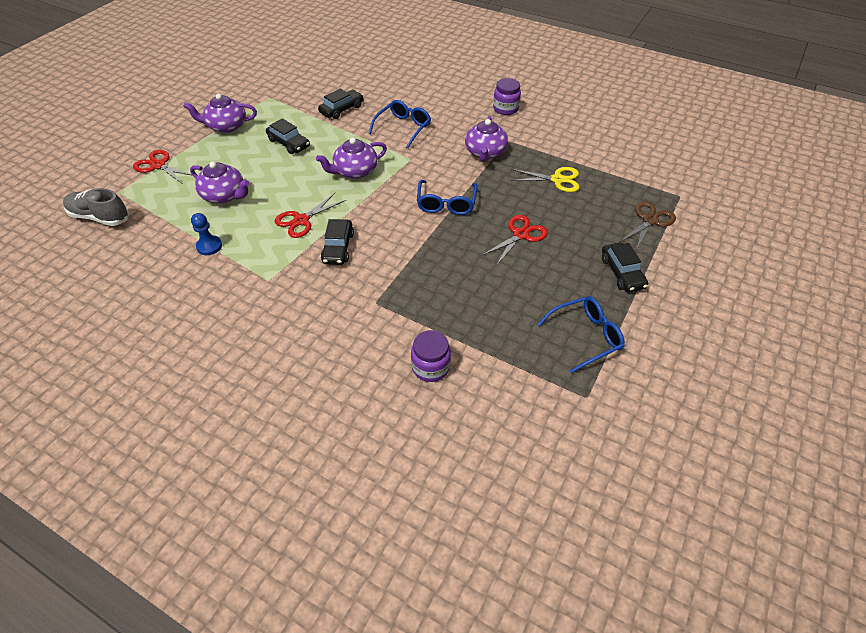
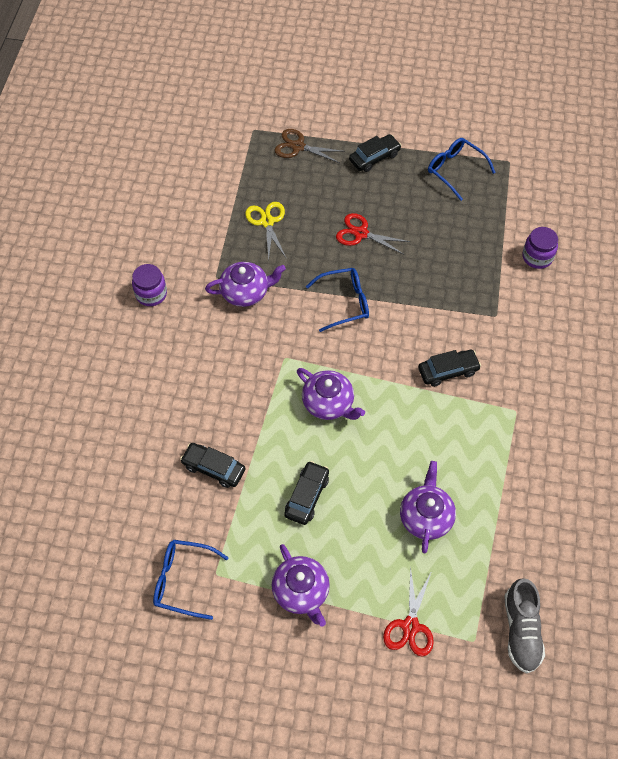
camera: 110 degrees left, 10 degrees up
(209, 246) = (503, 487): blue pawn -> none
(301, 220) = (427, 420): red scissors -> none
(403, 128) = (229, 385): blue glasses -> blue glasses (183, 580)

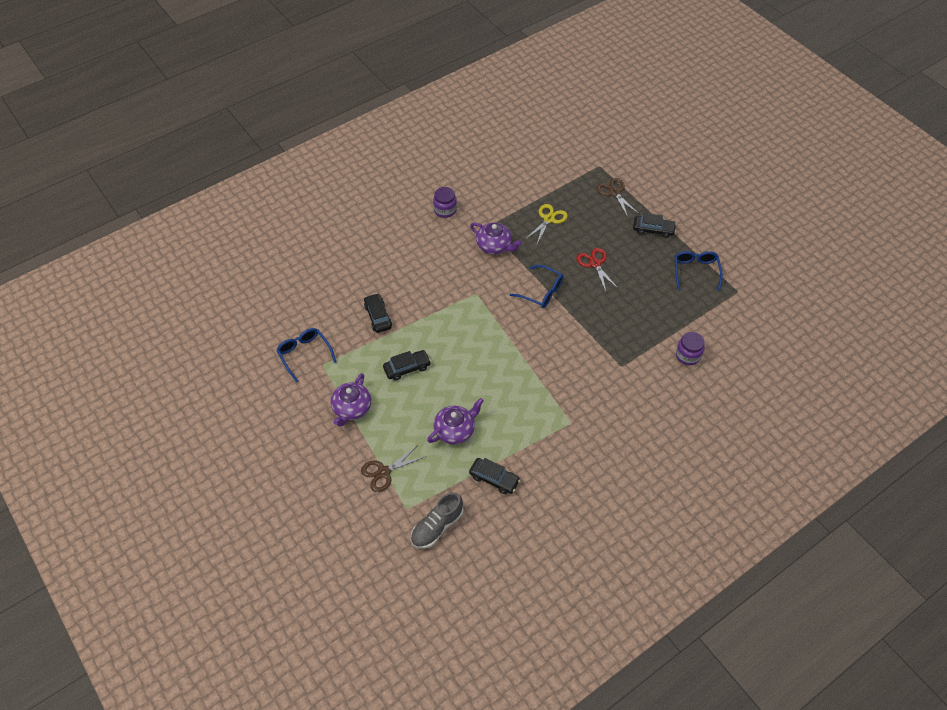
camera: 45 degrees right, 5 degrees down
(329, 403) = (472, 334): purple teapot -> none
(410, 626) = (384, 472): red scissors -> brown scissors
(448, 371) = (557, 371): black car -> black car (494, 479)

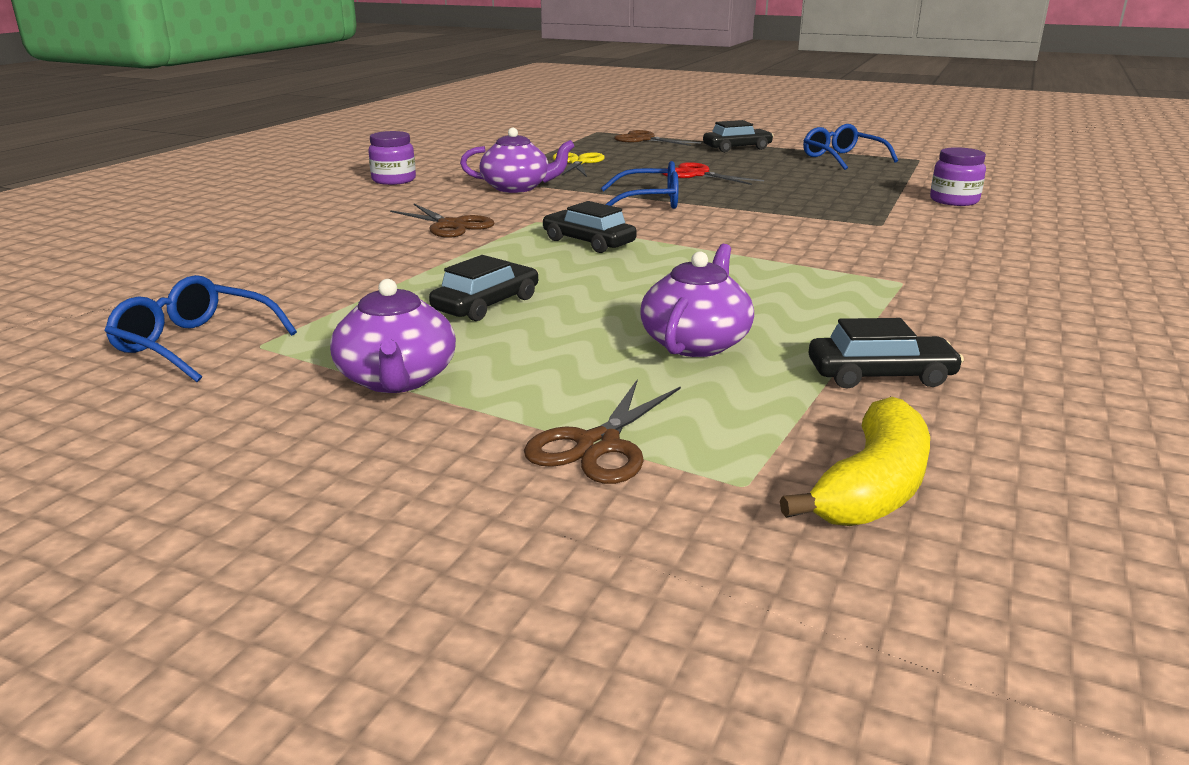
camera: 30 degrees left, 30 degrees down
(378, 316) = (356, 271): black car -> black car (588, 242)
(437, 527) = (872, 488): grey shoe -> yellow banana
(438, 283) = (451, 225): none -> brown scissors

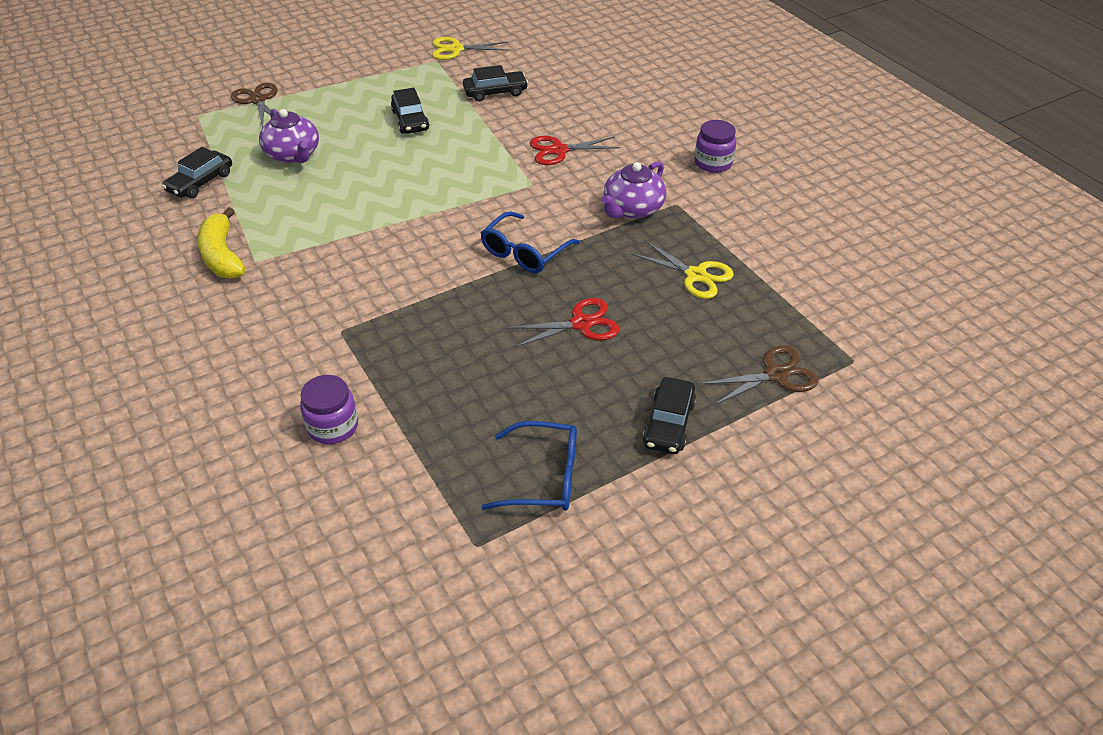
camera: 125 degrees right, 20 degrees up
(195, 344) = (456, 49): blue glasses -> yellow scissors
(397, 379) = (362, 80): purple teapot -> none
(451, 225) = (559, 150): brown scissors -> red scissors
(588, 242) = (464, 185): black car -> black car (495, 92)
(872, 488) = (159, 135): yellow banana -> yellow banana (222, 256)

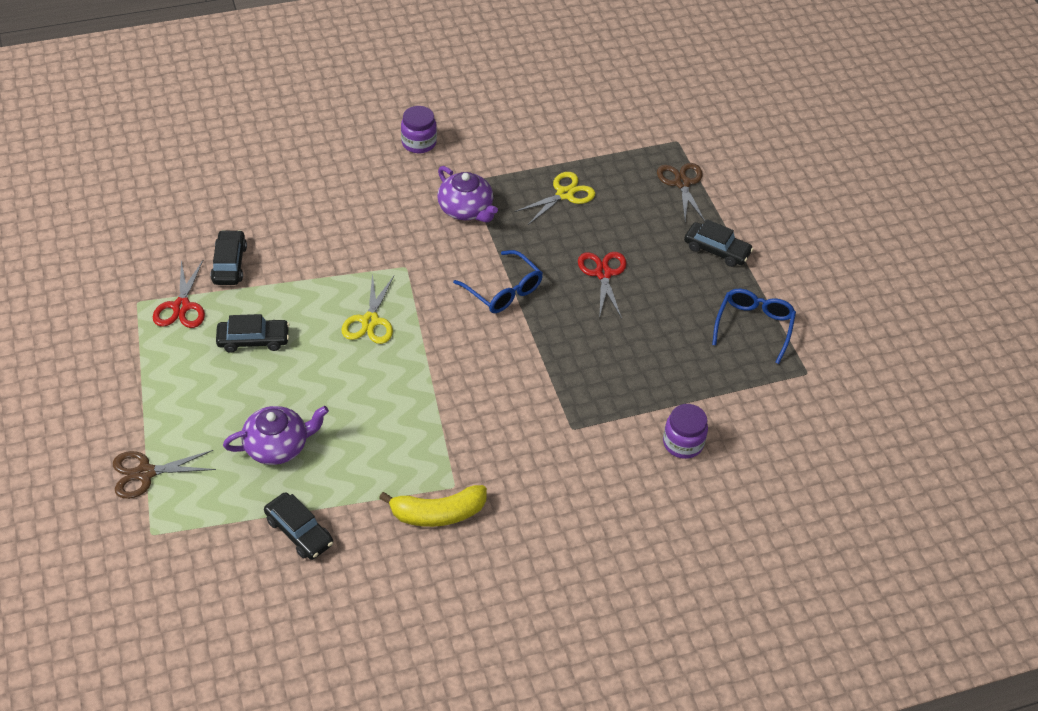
camera: 80 degrees left, 5 degrees up
(456, 49) = (120, 281): yellow scissors -> yellow scissors (370, 321)
(559, 150) = (357, 237): red scissors -> red scissors (181, 306)

